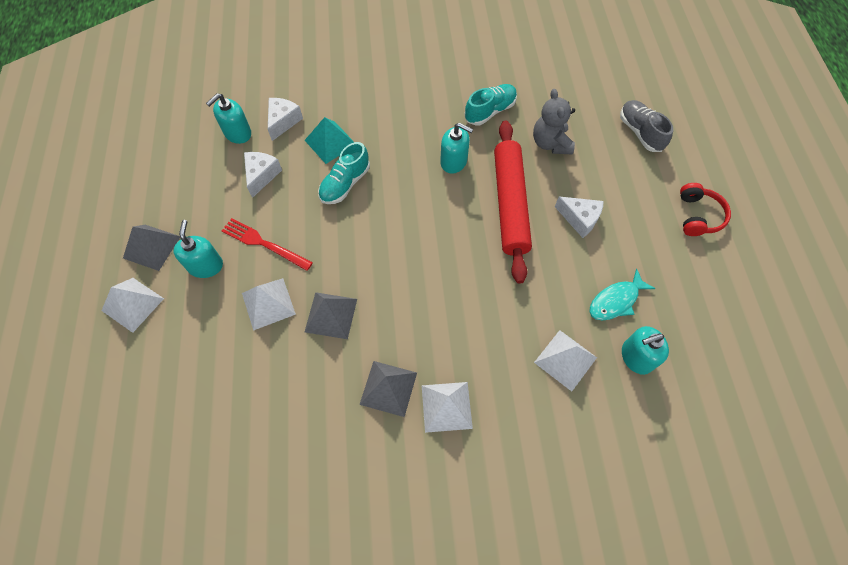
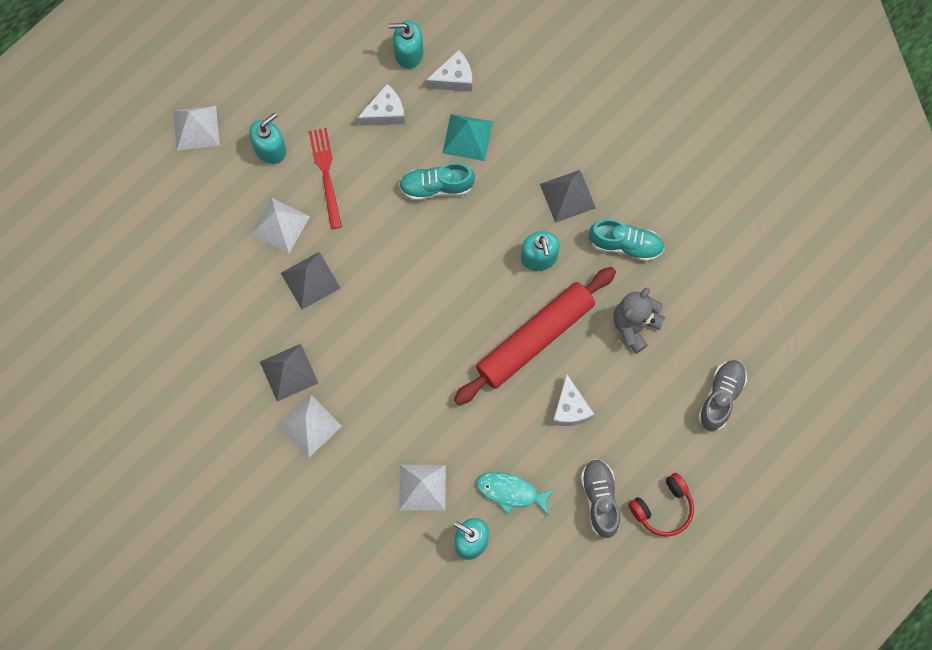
camera: 50 degrees right, 10 degrees up
(151, 247) = (250, 93): grey pyramid -> grey pyramid (567, 196)
(664, 248) = (600, 499): none -> grey shoe

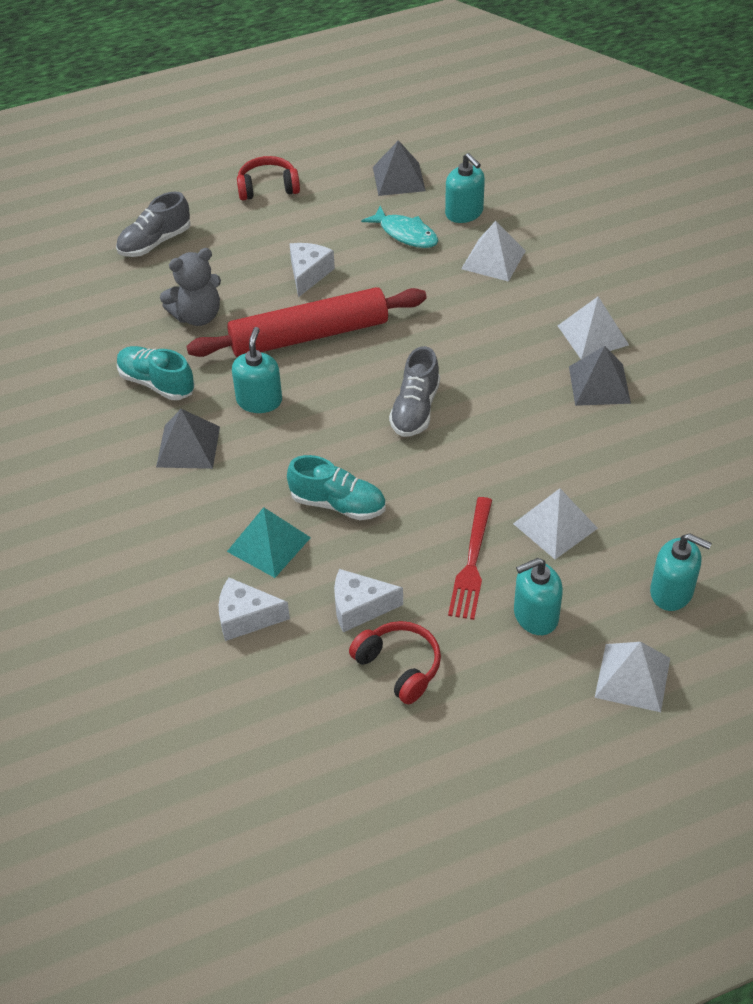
camera: 155 degrees left, 25 degrees down
(310, 280) = (539, 459): grey pyramid -> grey pyramid (398, 179)
(342, 81) = (399, 666): none -> red headphones
(408, 53) = (289, 671): turquoise soap dispenser -> turquoise soap dispenser (671, 592)
(600, 499) = (323, 207): grey shoe -> grey shoe (415, 409)

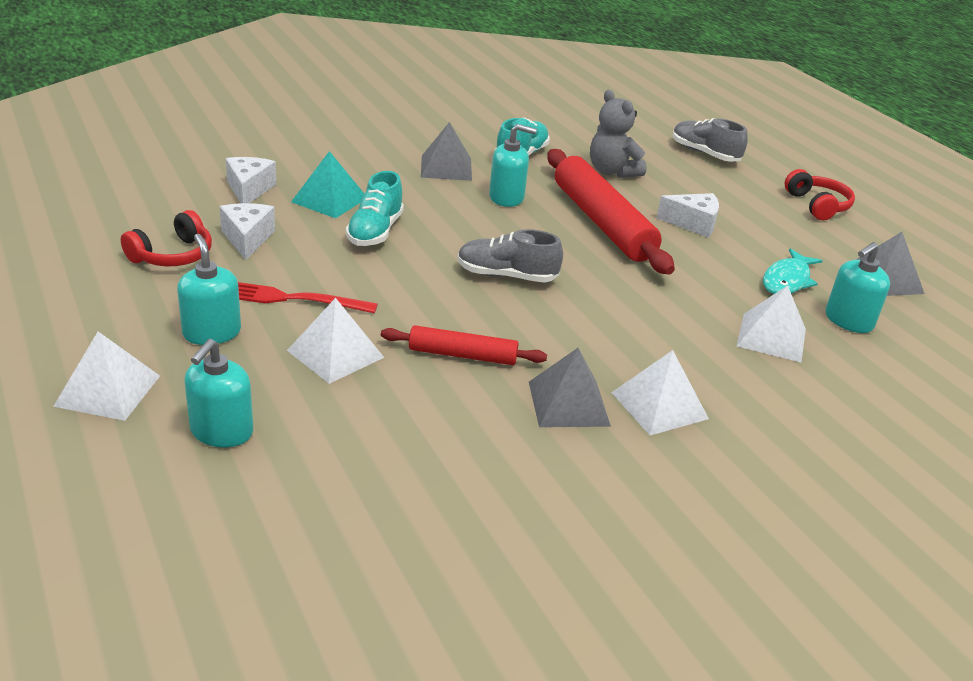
camera: 80 degrees right, 15 degrees down
(545, 443) = (462, 355): none -> red rolling pin

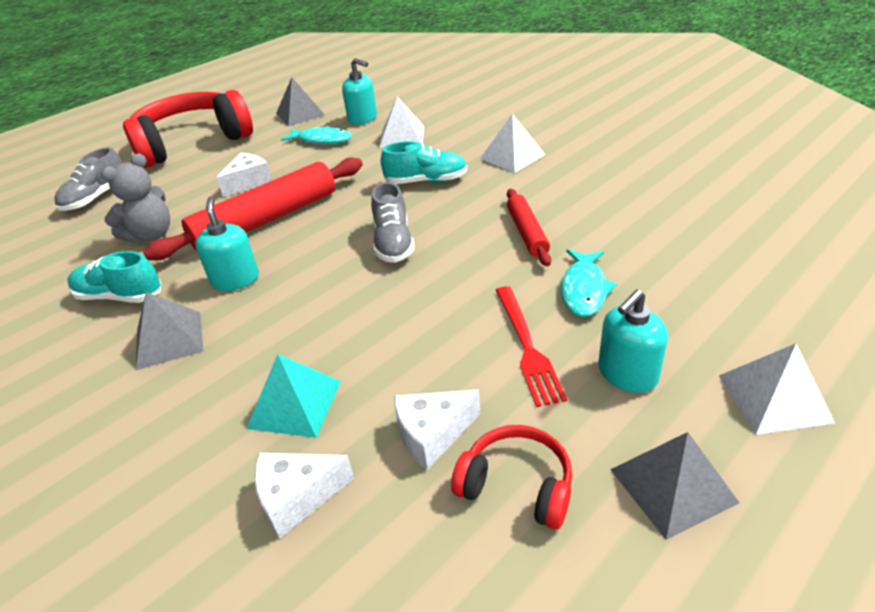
camera: 100 degrees left, 5 degrees up
(221, 431) = (736, 307): turquoise soap dispenser -> none
(335, 353) = (584, 289): white pyramid -> turquoise fish
(375, 232) = (356, 340): turquoise shoe -> turquoise shoe (426, 181)
(568, 403) = (541, 183): grey pyramid -> grey pyramid (672, 485)
(693, 224) = (249, 182): white cheese -> white cheese turned 45 degrees clockwise
(817, 205) = (192, 143): red headphones -> red headphones, size x2.13

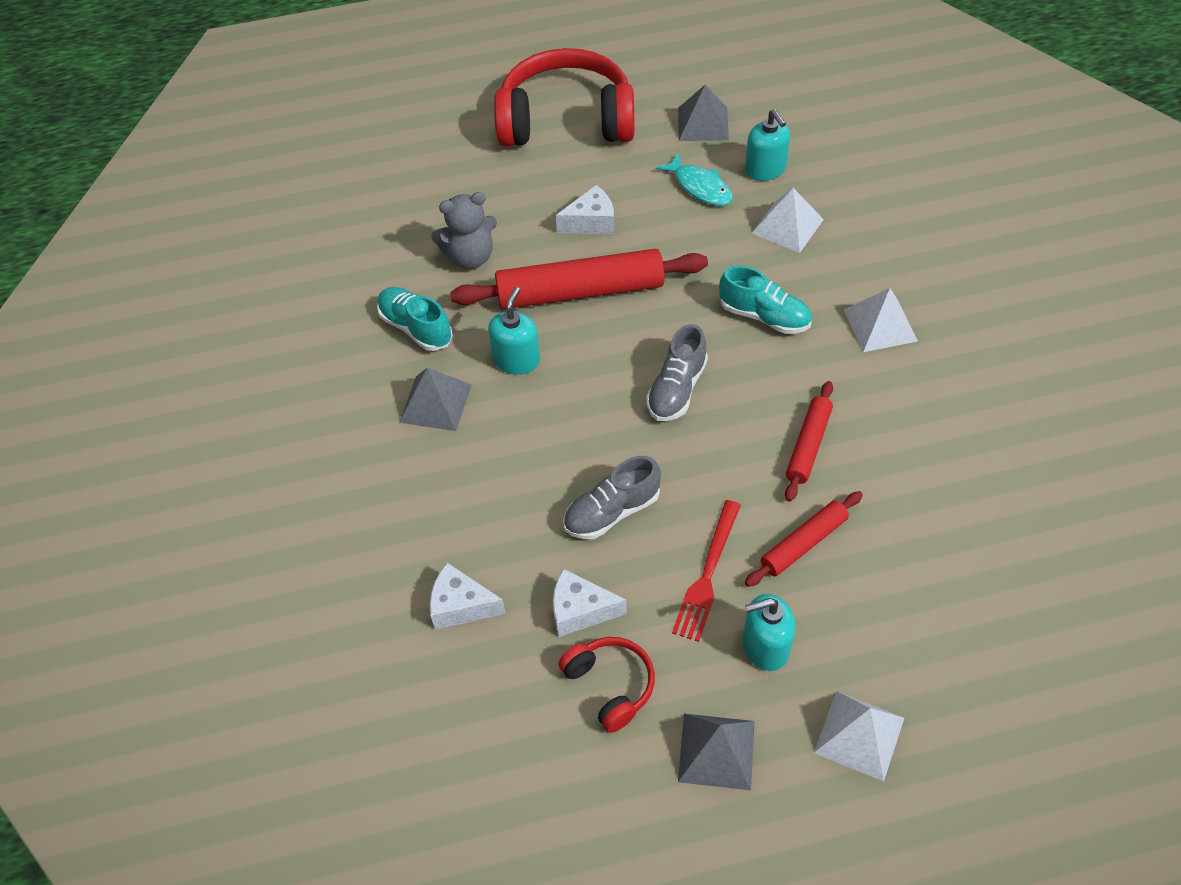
camera: 30 degrees right, 15 degrees up
(96, 198) = (441, 170): grey shoe -> grey shoe (612, 512)
(295, 404) = (498, 525): turquoise pyramid -> none
(584, 289) = (803, 543): turquoise fish -> red rolling pin

